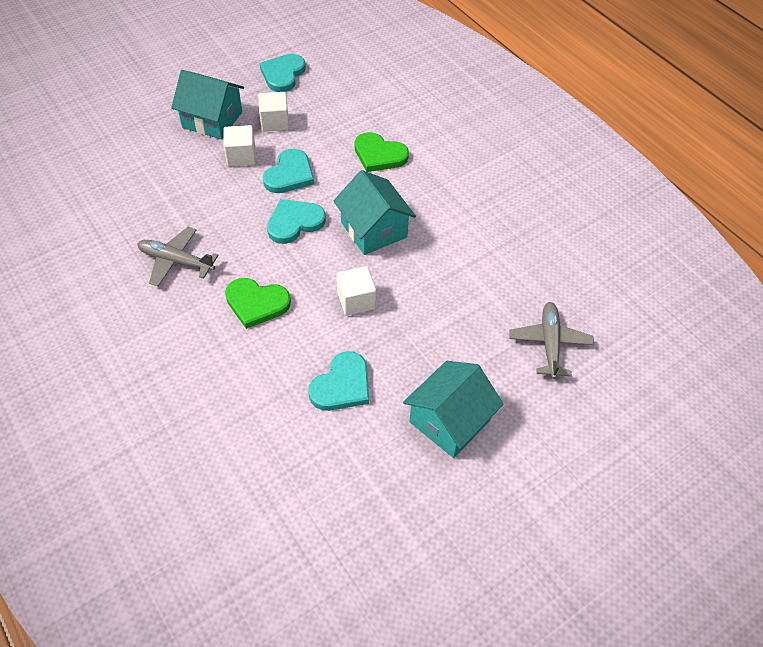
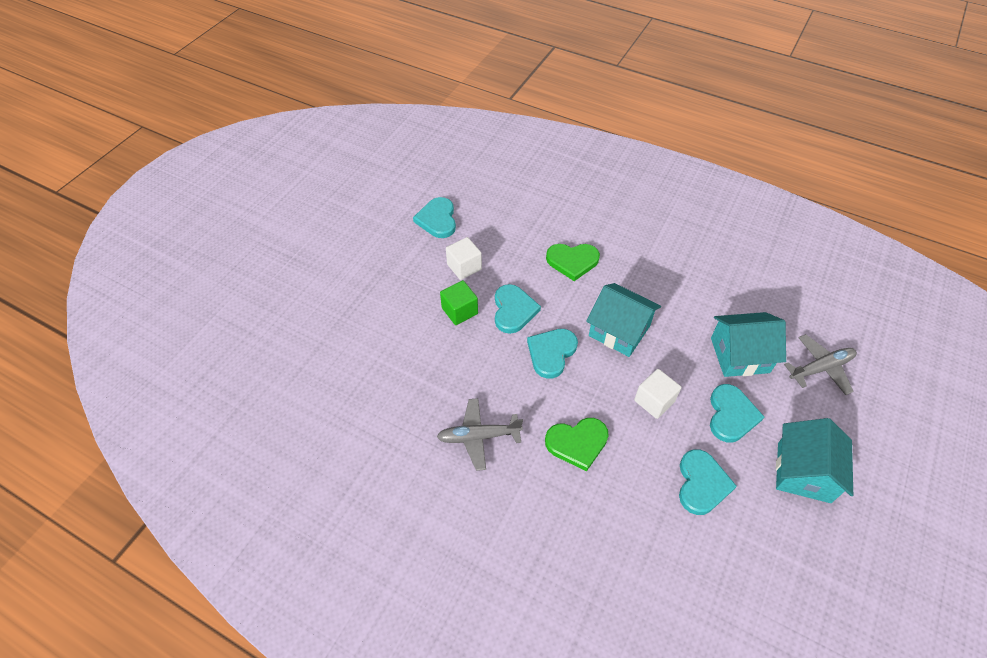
camera: 25 degrees left, 0 degrees up
(212, 120) = (408, 286): turquoise house -> turquoise house (740, 355)
(241, 156) = (459, 311): white cube -> green cube
(420, 343) = (731, 415): none -> turquoise heart
(549, 343) = (820, 368): grey plane -> grey plane turned 90 degrees clockwise

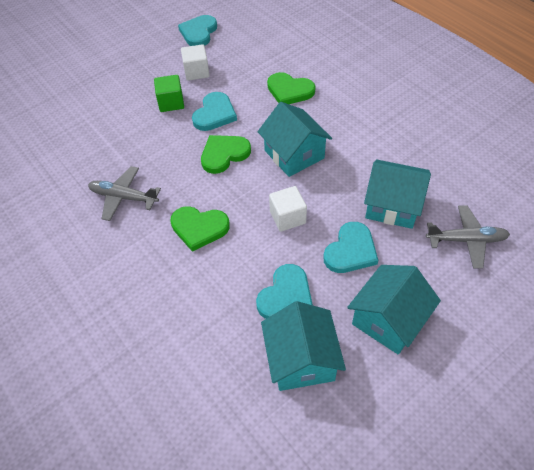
camera: 25 degrees right, 0 degrees up
(551, 353) = (224, 154): turquoise heart -> green heart
(754, 543) = (301, 359): none -> turquoise house

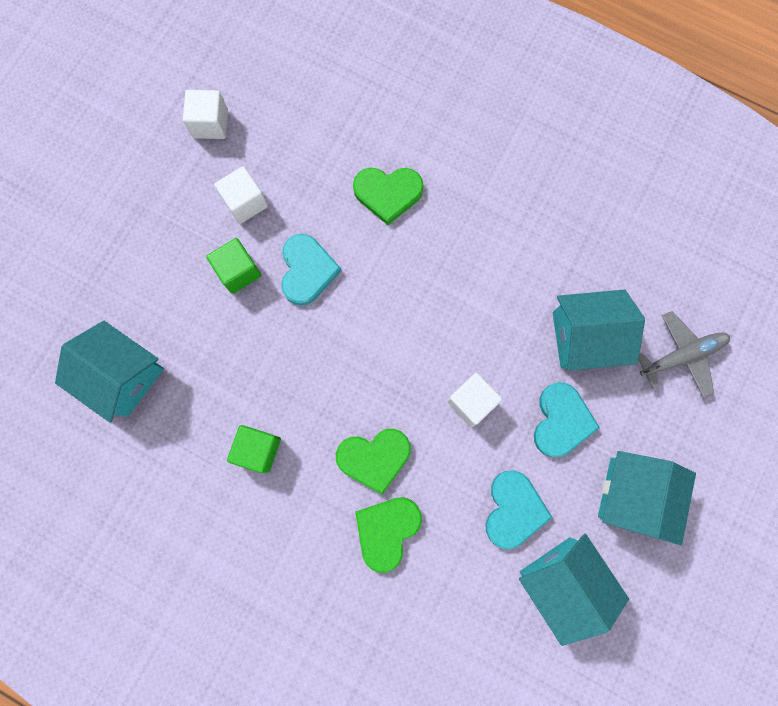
camera: 25 degrees left, 25 degrees up
(123, 197) = (258, 449): grey plane -> green cube
(198, 32) = (210, 124): turquoise heart -> white cube
(224, 154) = (351, 334): green heart -> green heart (387, 530)
(294, 154) = (439, 301): turquoise house -> turquoise house (123, 376)

